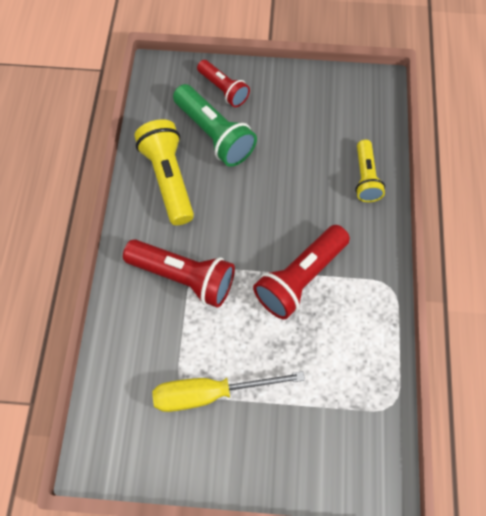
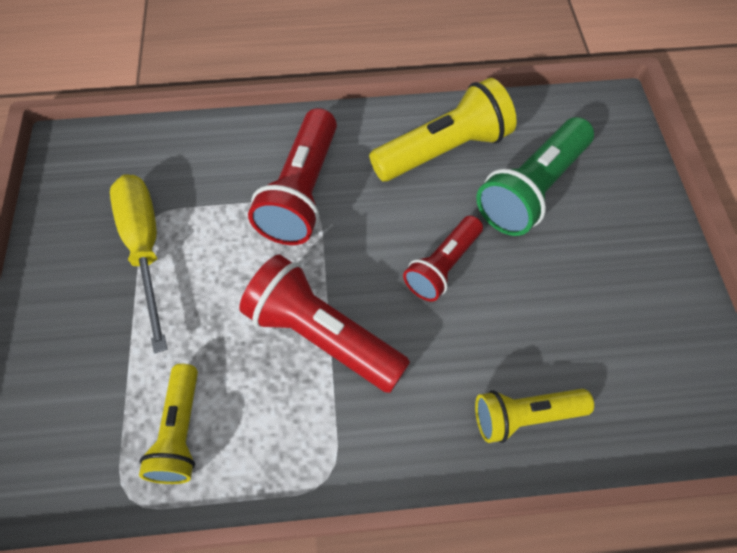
camera: 80 degrees right, 5 degrees down
(223, 89) = (614, 188): red flashlight -> red flashlight (442, 266)
(354, 371) = (180, 432): none -> yellow flashlight

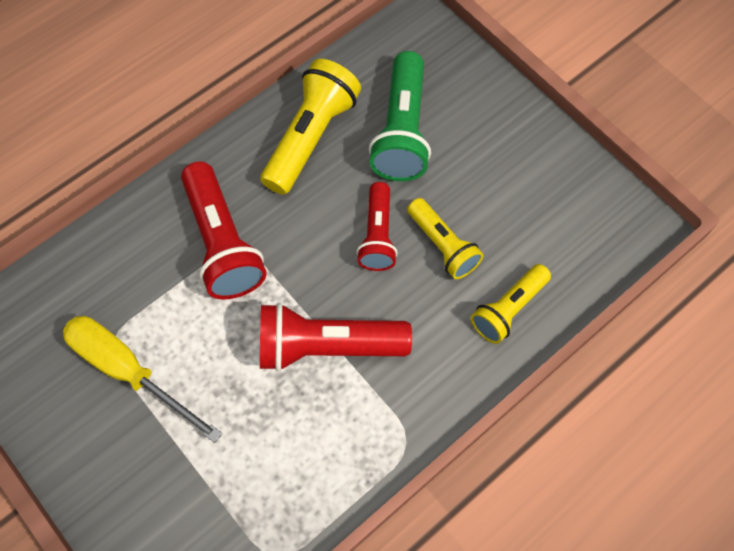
camera: 35 degrees left, 5 degrees up
(180, 432) = (276, 486): yellow flashlight -> yellow flashlight (443, 246)

